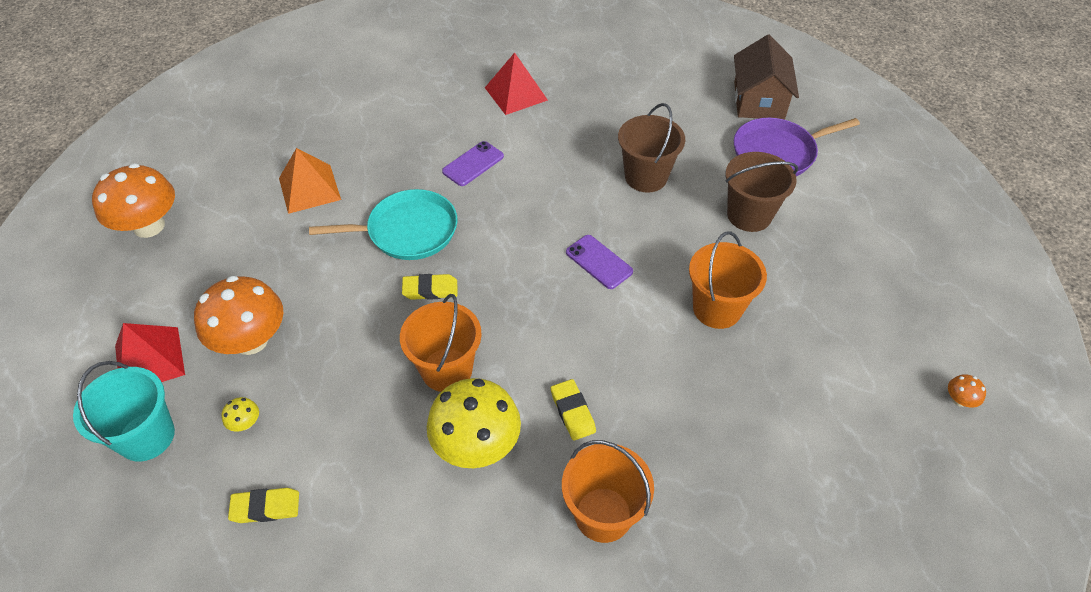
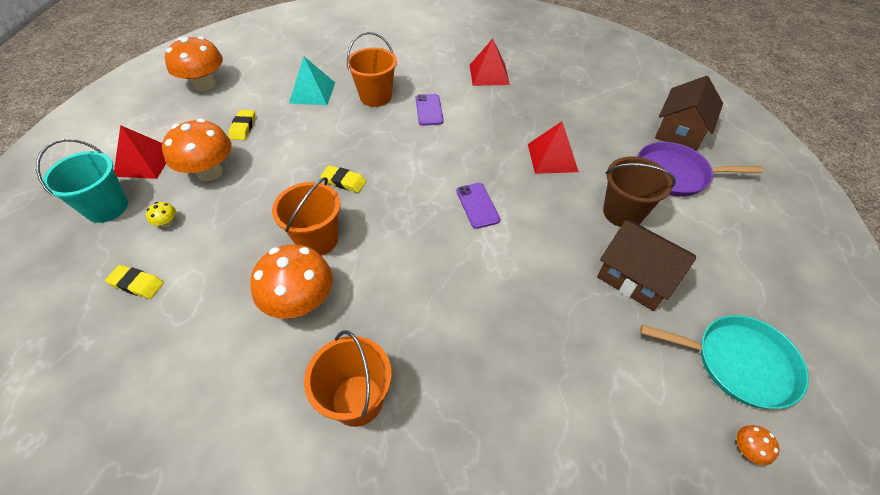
camera: 25 degrees right, 0 degrees up
(309, 188) = (312, 92): orange pyramid -> turquoise pyramid
(407, 231) = (355, 138): turquoise pan -> turquoise pan (739, 363)
(473, 164) = (429, 110): purple phone -> purple phone turned 75 degrees counterclockwise
(476, 445) = (301, 302): yellow mushroom -> orange mushroom
(572, 412) = (386, 308): yellow eraser -> yellow eraser (243, 127)
(646, 177) = (552, 157): brown bucket -> red pyramid
(717, 309) = (552, 275): orange bucket -> orange bucket (375, 97)
(795, 279) = (635, 277): none -> brown house

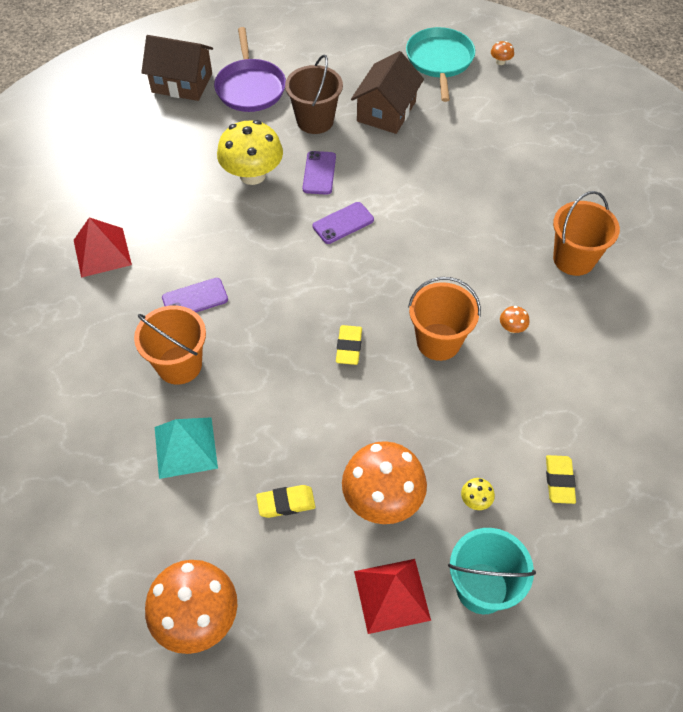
camera: 105 degrees left, 5 degrees up
(301, 302) = (512, 328): orange mushroom -> orange mushroom, size x0.40
(546, 201) = (319, 173): none -> purple phone
(552, 157) = (252, 175): red pyramid -> yellow mushroom

